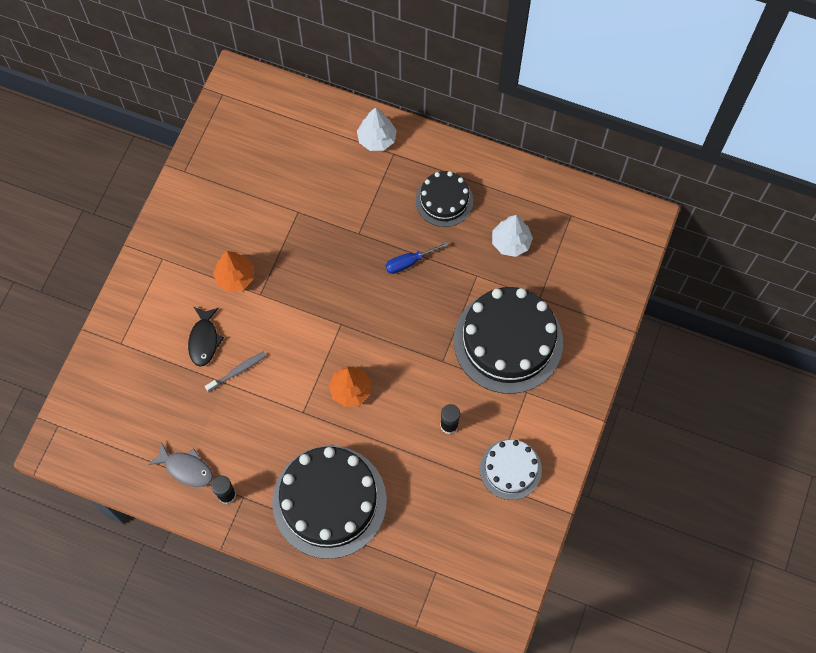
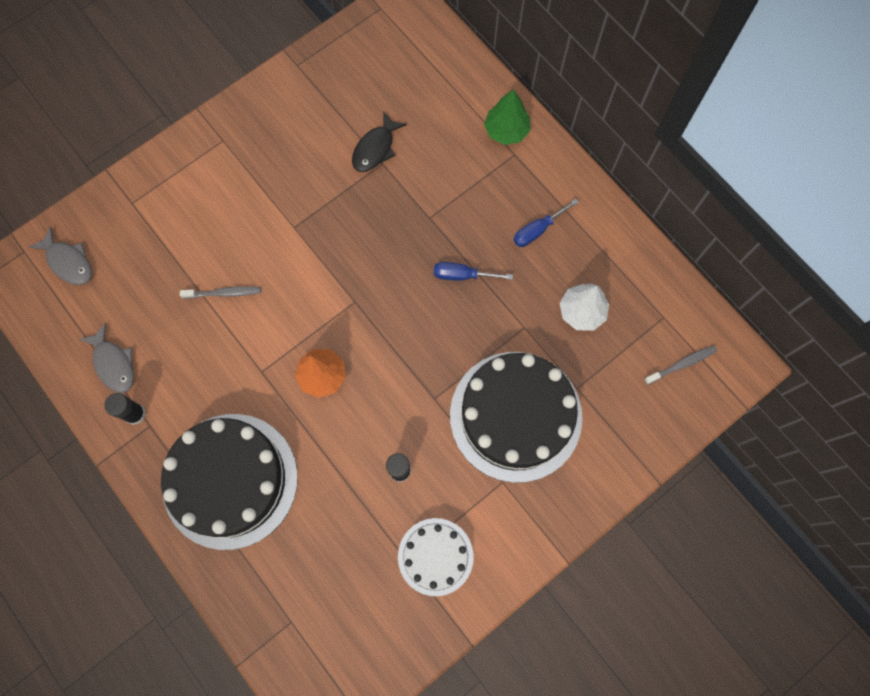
camera: 30 degrees right, 5 degrees up
(100, 414) = (68, 262): none -> grey fish
(204, 340) = (211, 244): black fish -> black fish (375, 149)
(235, 277) = (280, 196): orange tree -> none
(376, 139) = (506, 130): white tree -> green tree
(444, 200) = (538, 230): black cake -> blue screwdriver
(602, 242) = (681, 364): none -> grey toothbrush

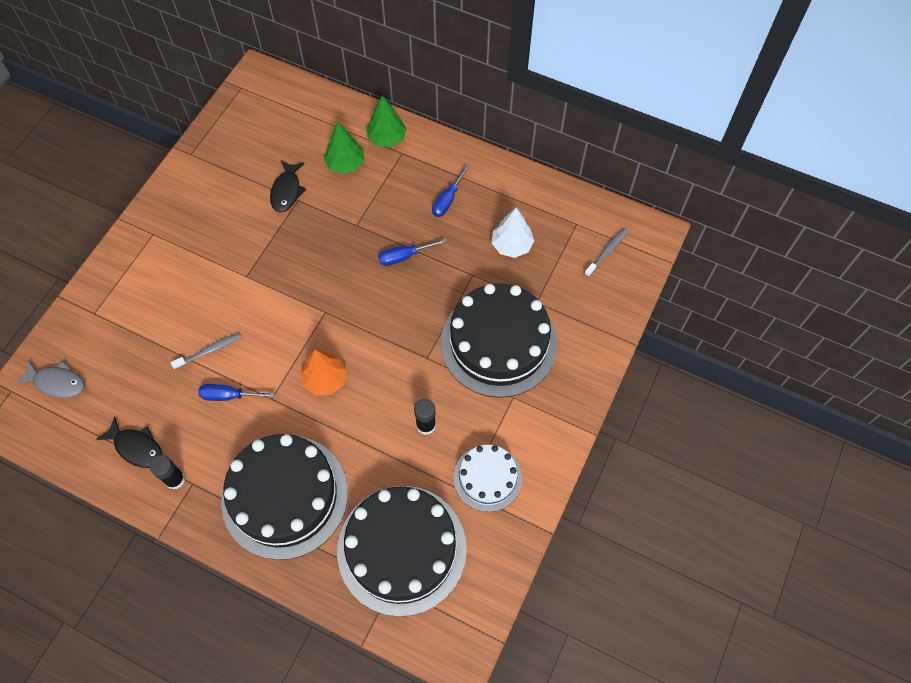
camera: 25 degrees left, 10 degrees down
(114, 364) = (136, 447): grey fish -> black fish
(222, 350) = (229, 396): none -> blue screwdriver
(317, 590) = (402, 549): none -> black cake
(449, 143) = (345, 164): none -> green tree

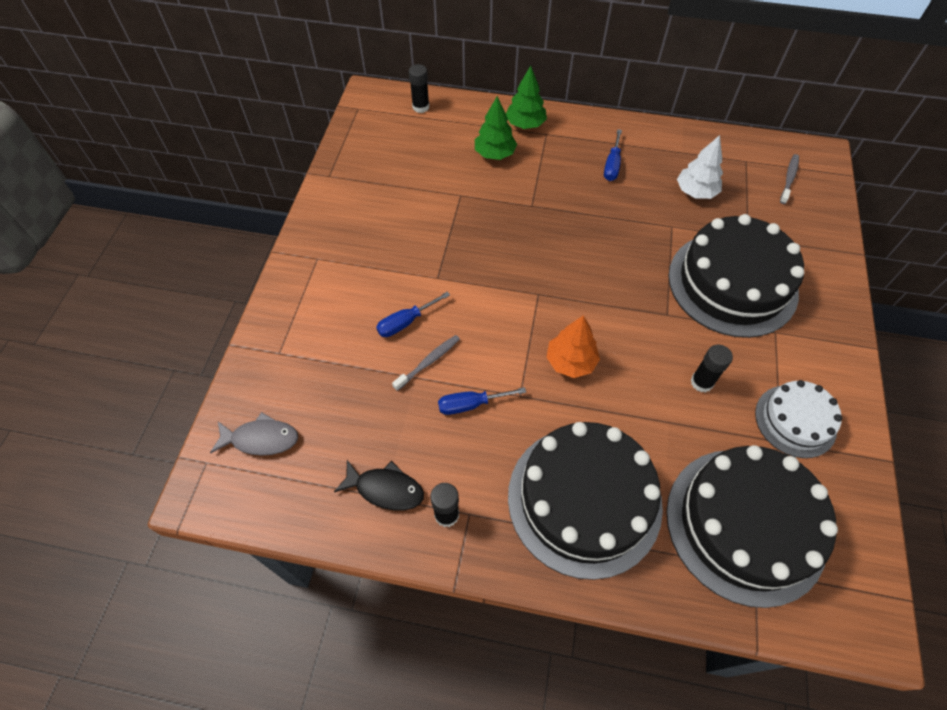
camera: 15 degrees left, 5 degrees down
(287, 191) = (445, 189): black fish -> none
(298, 98) = (420, 107): none -> black glue stick
(404, 256) = (595, 224): blue screwdriver -> blue screwdriver (406, 322)

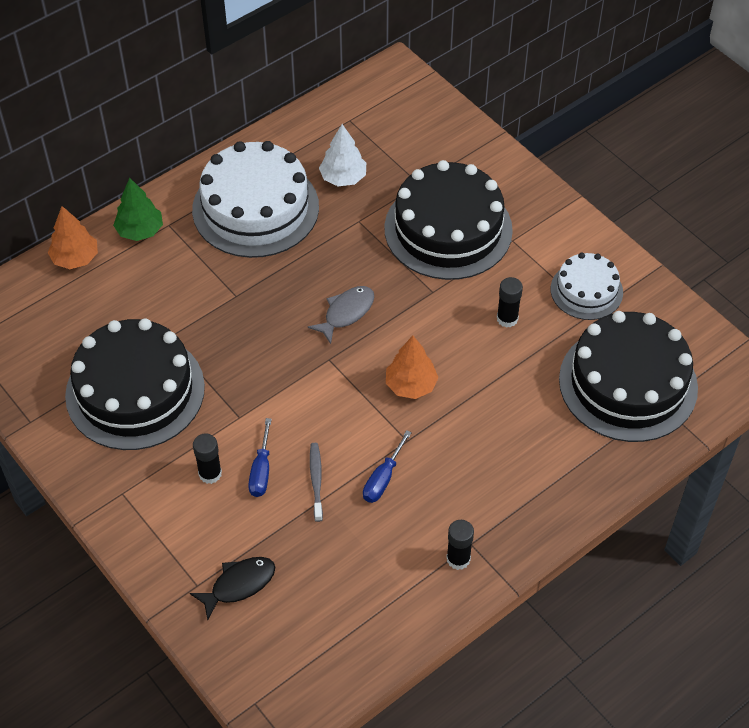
camera: 50 degrees left, 5 degrees down
(261, 439) = (271, 648): grey fish -> grey fish (346, 313)
(385, 489) = (400, 586): black fish -> black fish (239, 585)
(420, 107) = (25, 292): black glue stick -> black glue stick (210, 474)
(470, 111) = (75, 258): none -> orange tree
(494, 154) = (149, 278): green tree -> none
(584, 499) = (526, 463): black cake -> black cake (135, 391)
(612, 165) = (255, 208): blue screwdriver -> white cake
(789, 179) = (395, 110): grey toothbrush -> none

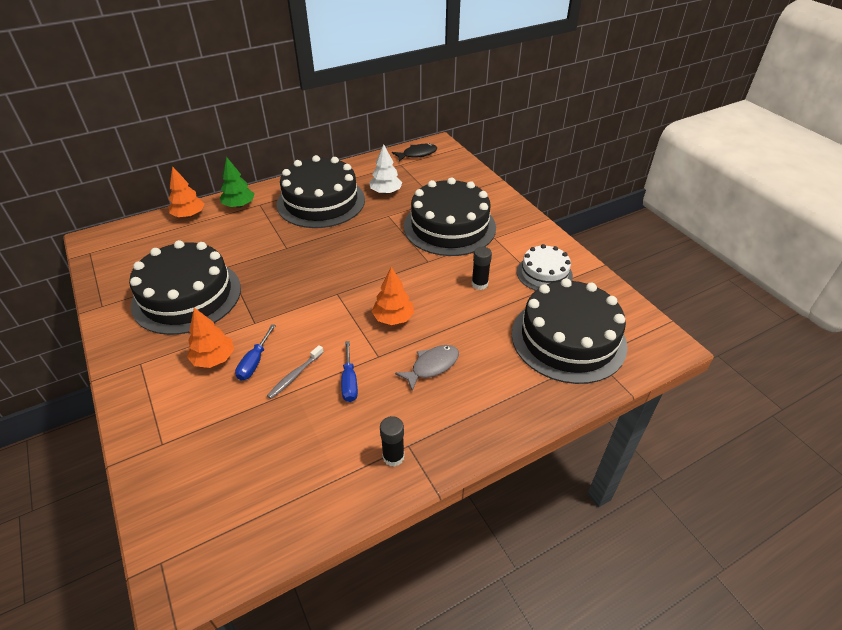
camera: 10 degrees right, 10 degrees down
(210, 474) = (214, 359): black glue stick -> orange tree
(239, 585) = (196, 449): black fish -> black fish (417, 154)
(255, 208) = (321, 202): white cake -> black cake
(316, 480) = (295, 375): grey toothbrush -> grey toothbrush turned 150 degrees counterclockwise
(346, 313) = (360, 266): grey fish -> grey fish (432, 366)
(383, 478) = (349, 382): blue screwdriver -> blue screwdriver turned 45 degrees counterclockwise

